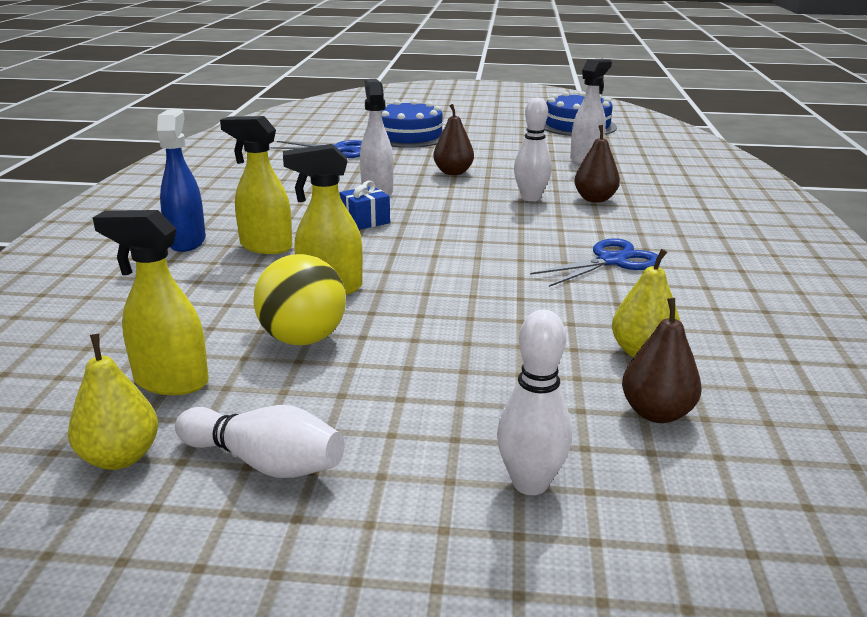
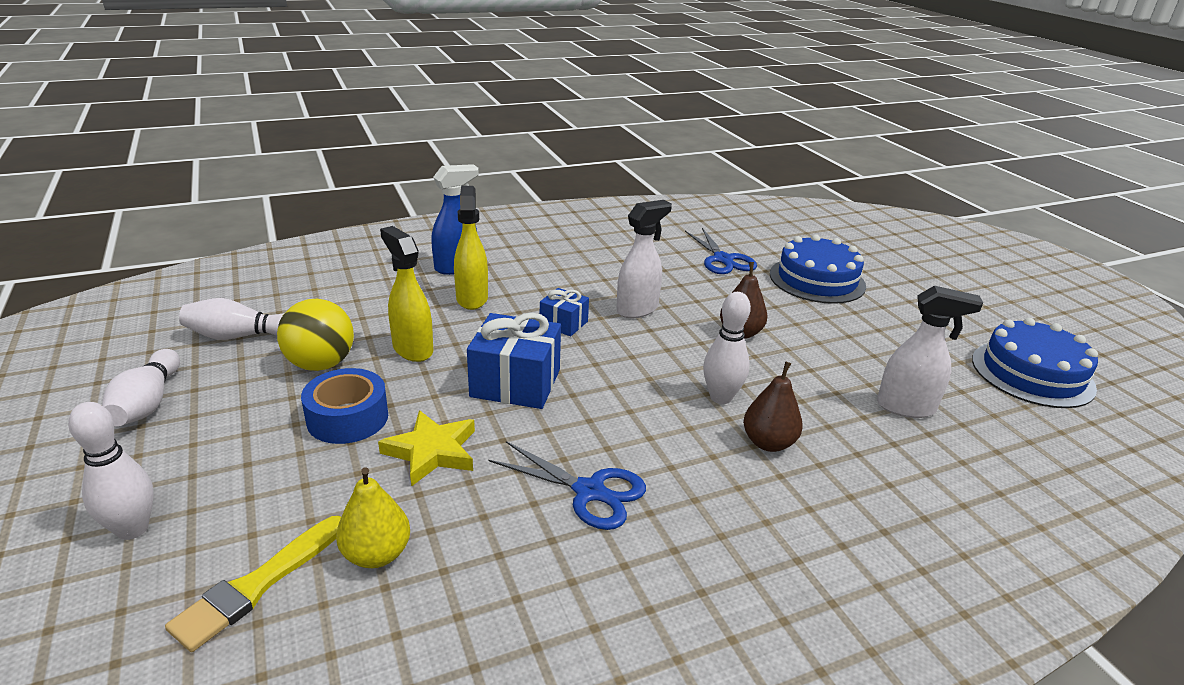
camera: 60 degrees right, 5 degrees up
(120, 457) = (147, 352): yellow pear -> none
(170, 382) = (240, 336): yellow spray bottle -> white bowling pin
(424, 338) = (347, 418): none -> blue tape
(441, 257) = (515, 383): none -> blue gift
(515, 308) = (432, 452): none -> yellow star
(656, 413) = (257, 585): brown pear -> yellow brush

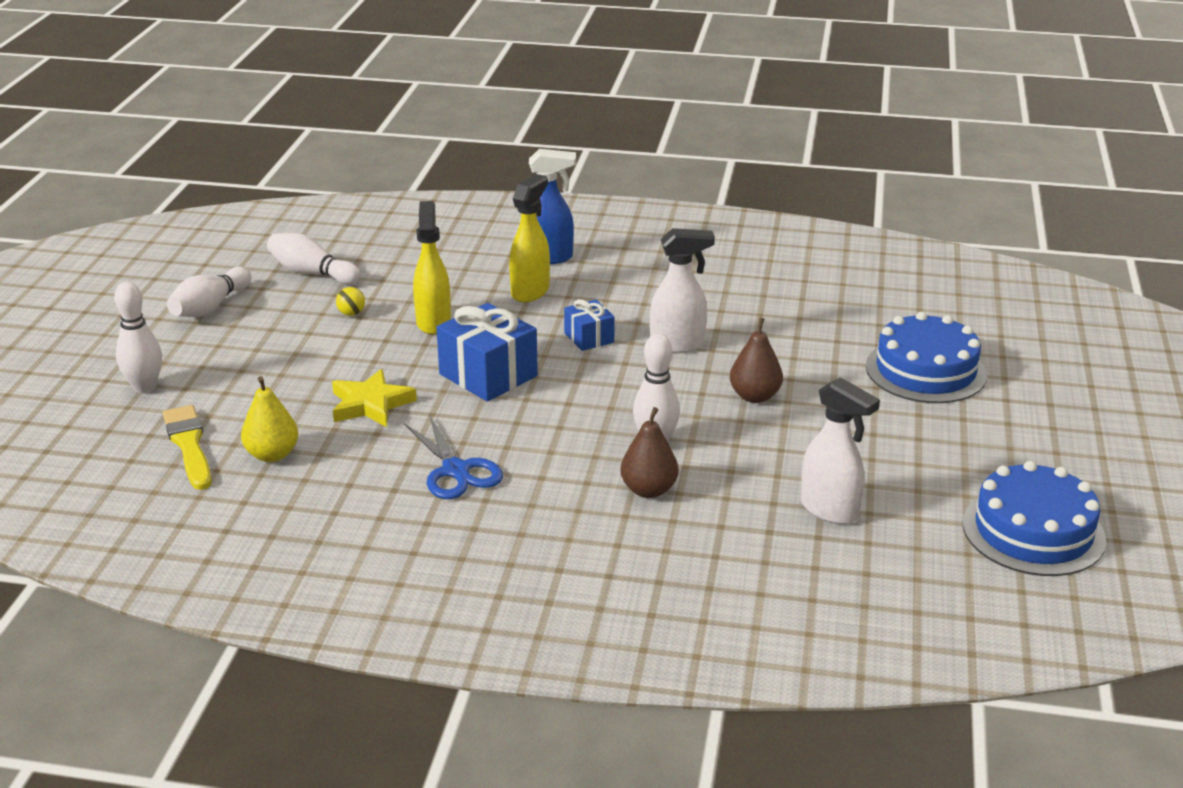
camera: 35 degrees right, 0 degrees up
(257, 585) = (189, 445): yellow brush -> yellow brush turned 90 degrees clockwise
(321, 364) = (351, 314): yellow ball -> yellow ball, size x0.44
(347, 418) = (334, 361): blue tape -> none
(723, 260) = (843, 320): blue scissors -> none

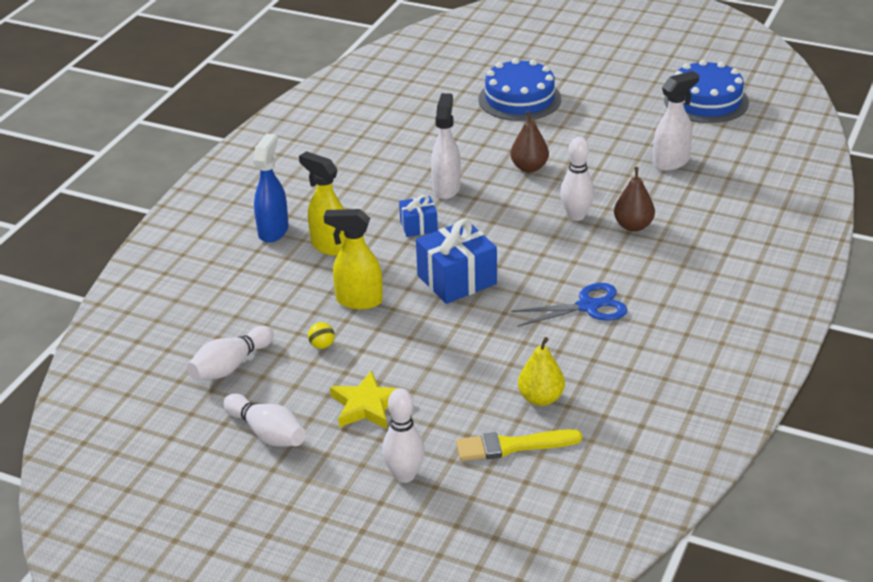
camera: 75 degrees left, 5 degrees up
(371, 404) = (480, 342): yellow star -> yellow star (367, 405)

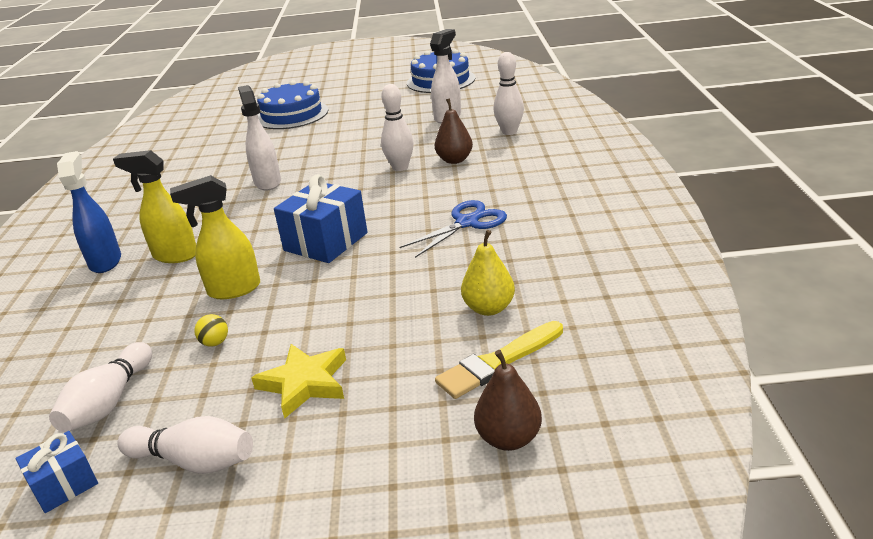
camera: 25 degrees left, 5 degrees down
(404, 475) = (400, 441): white bowling pin -> white bowling pin (509, 132)
(418, 226) = (259, 214): blue gift -> blue gift (64, 484)
(529, 167) = (333, 150): brown pear -> brown pear (508, 438)

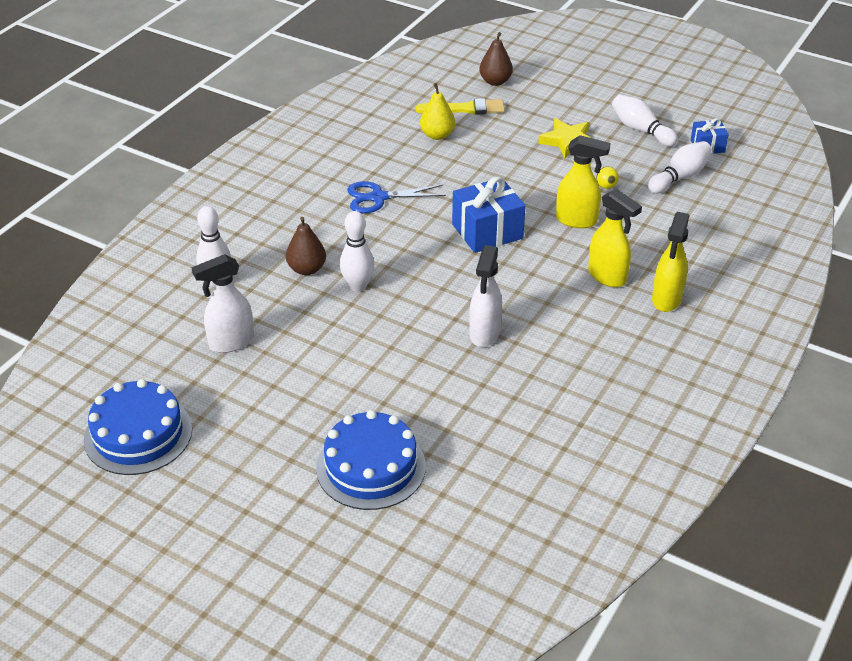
camera: 150 degrees left, 10 degrees up
(105, 261) = (666, 299): blue spray bottle -> yellow spray bottle

